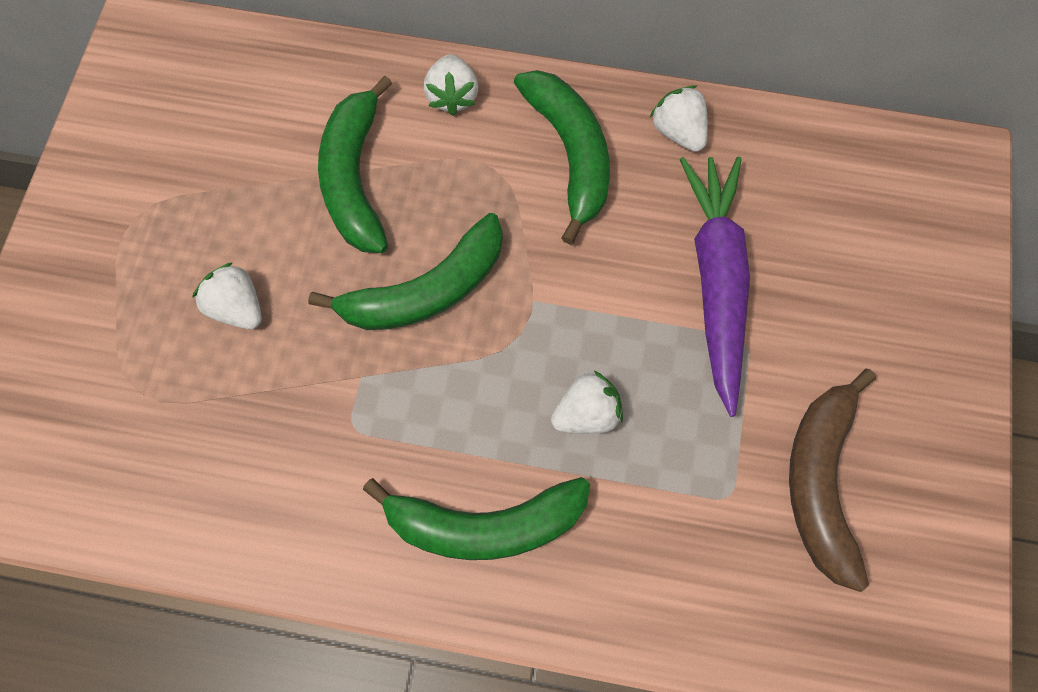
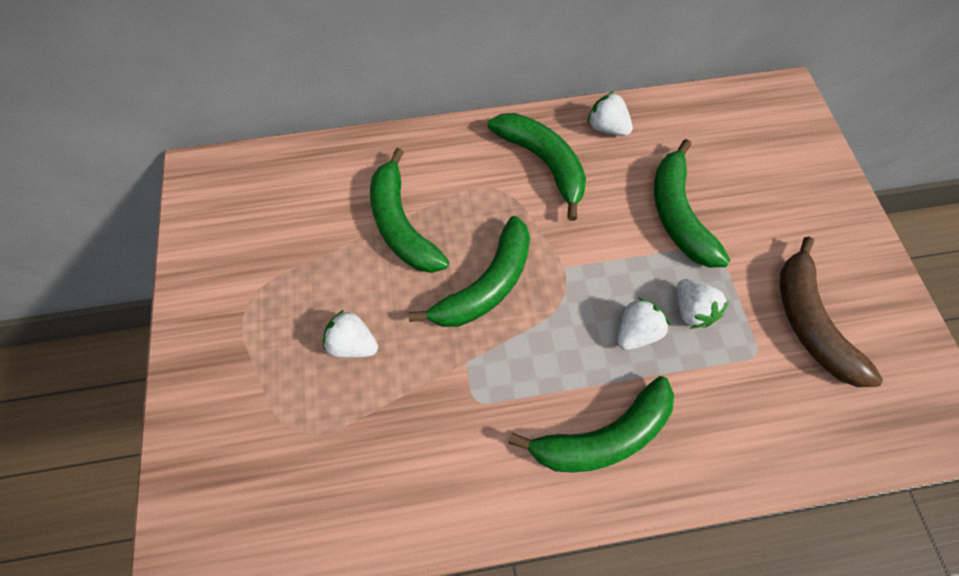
camera: 20 degrees left, 5 degrees down
(452, 96) = (446, 149): white strawberry -> white strawberry (691, 310)
(716, 281) = (678, 214): purple carrot -> green banana

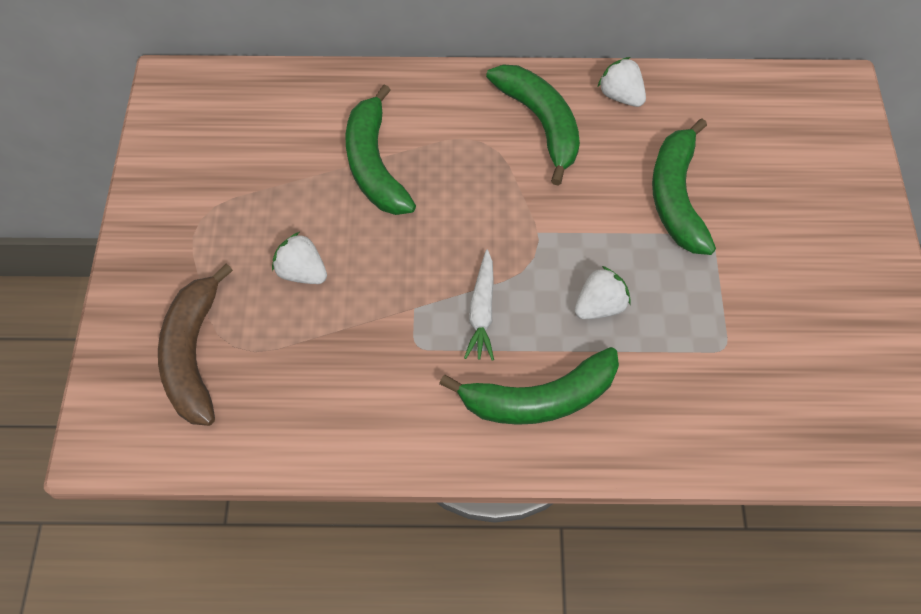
camera: 10 degrees right, 5 degrees down
(486, 285) = (451, 237): green banana -> none
(530, 355) = (482, 311): none -> white carrot
(691, 310) = (665, 295): white strawberry -> none
(809, 323) = (791, 326): brown banana -> brown banana (193, 355)

